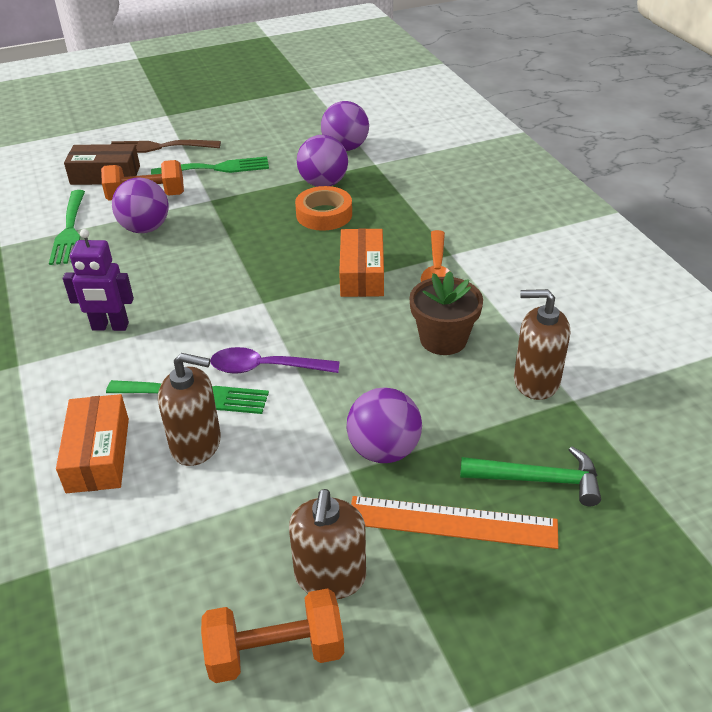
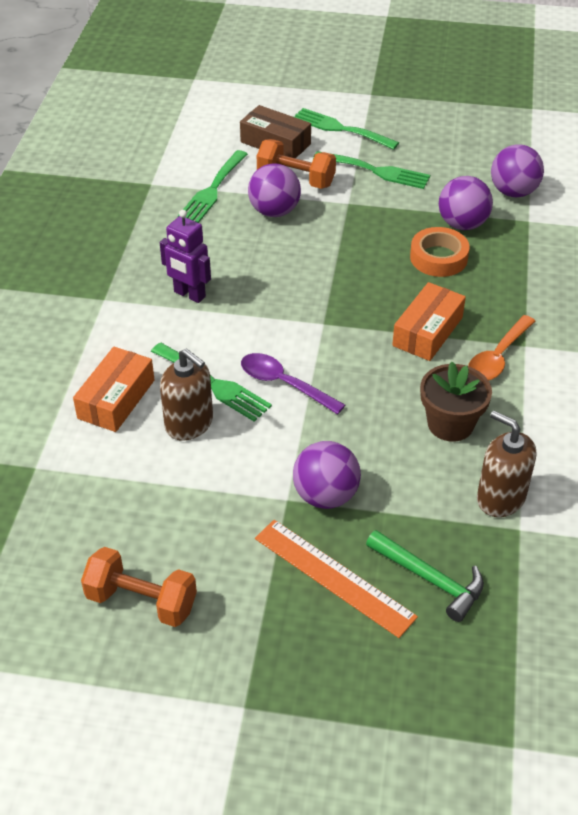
camera: 30 degrees right, 5 degrees up
(159, 147) = (340, 129): brown fork -> green fork
(330, 577) = (214, 570): brown soap dispenser -> none

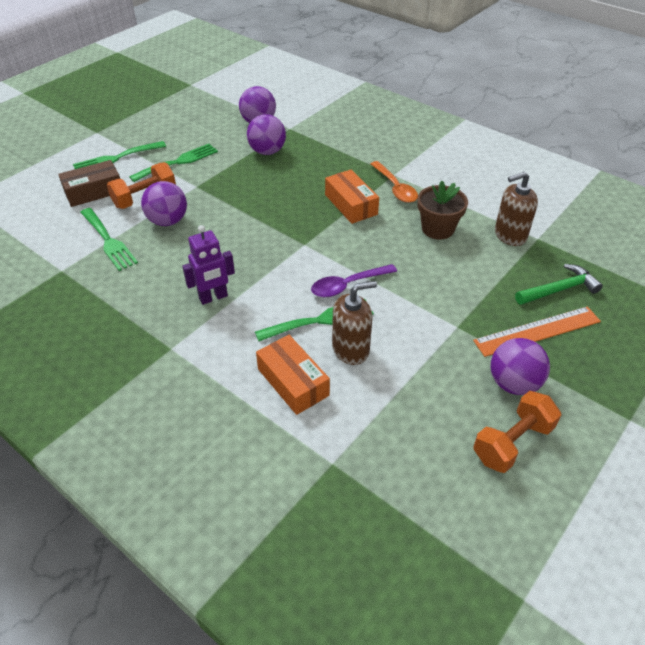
camera: 60 degrees left, 0 degrees up
(325, 495) = (465, 307): purple ball -> purple ball (513, 383)
(438, 258) = (288, 173): orange tape -> none

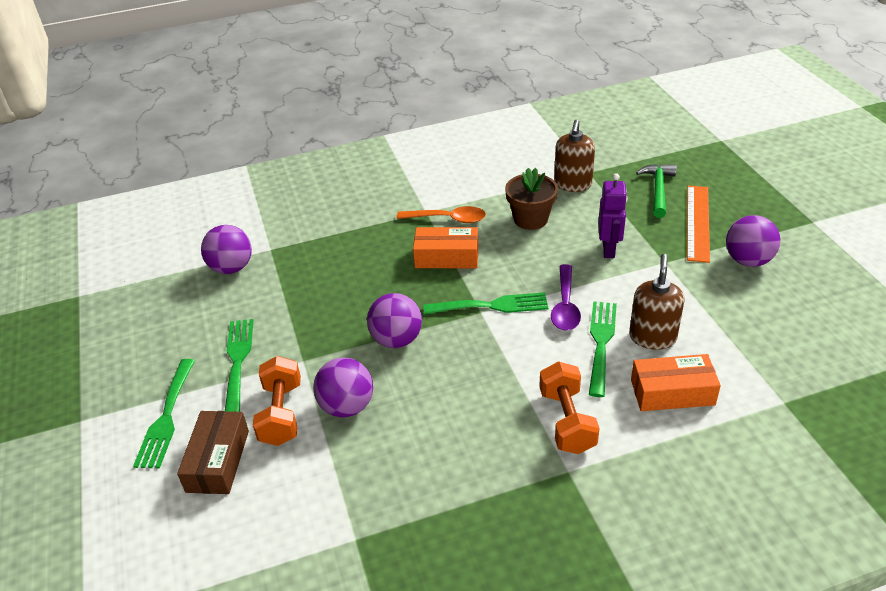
camera: 55 degrees left, 5 degrees down
(108, 241) = (336, 474): green fork -> green fork (492, 306)
(213, 297) = (512, 410): purple robot -> purple robot (609, 249)
(267, 152) = (296, 281): purple ball -> purple ball (396, 340)
(512, 442) = (808, 289): orange dumbbell -> orange dumbbell (566, 421)

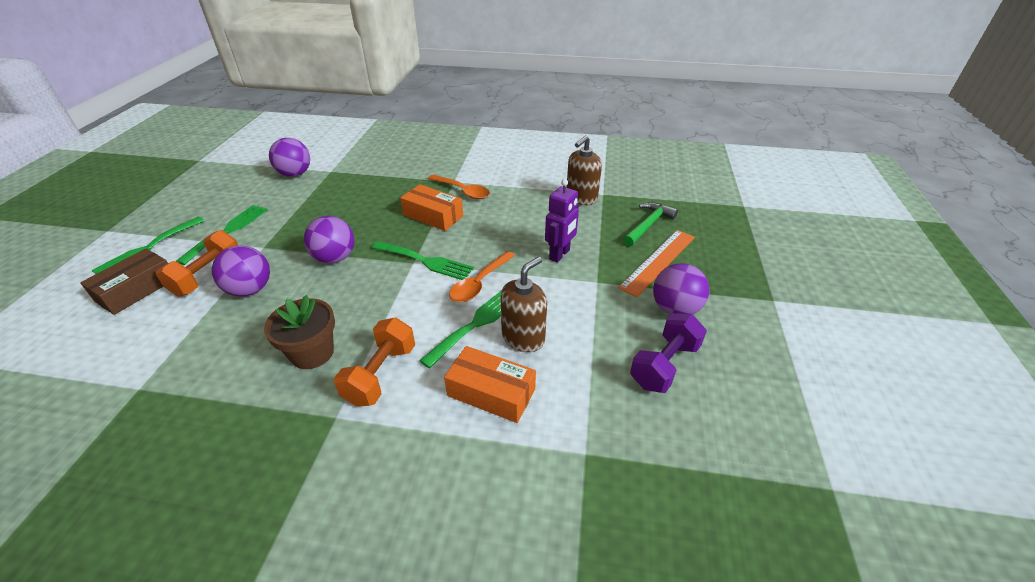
camera: 25 degrees right, 0 degrees up
(530, 219) = (522, 211): brown flower pot -> brown flower pot (312, 353)
(565, 306) = (479, 283): purple spoon -> orange spoon
(780, 311) = (664, 365): none -> purple dumbbell

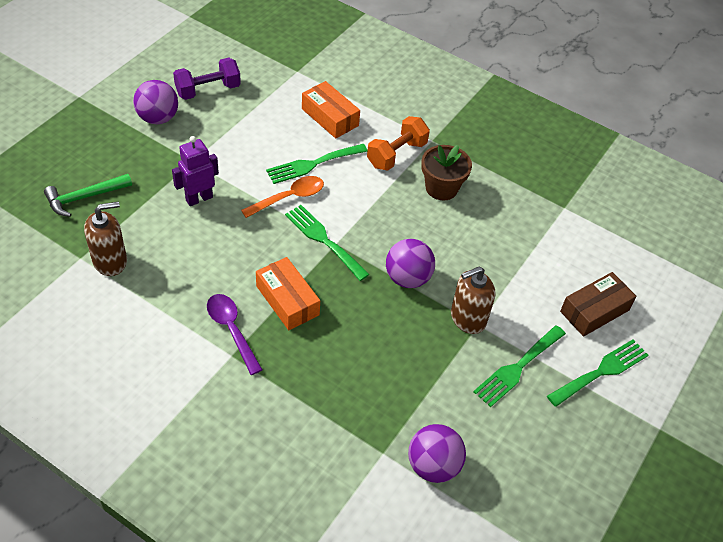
camera: 160 degrees left, 10 degrees up
(208, 276) = (530, 302): orange dumbbell -> none
(250, 290) = (489, 269): purple ball -> none
(463, 191) = (231, 330): orange spoon -> purple spoon
(523, 338) = (285, 141): brown soap dispenser -> brown soap dispenser (467, 318)
(658, 261) = (122, 158): orange ruler -> none

